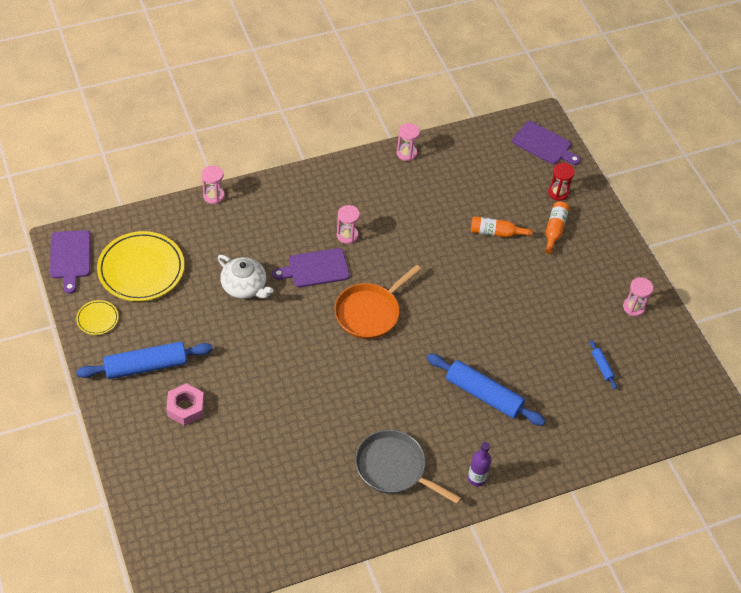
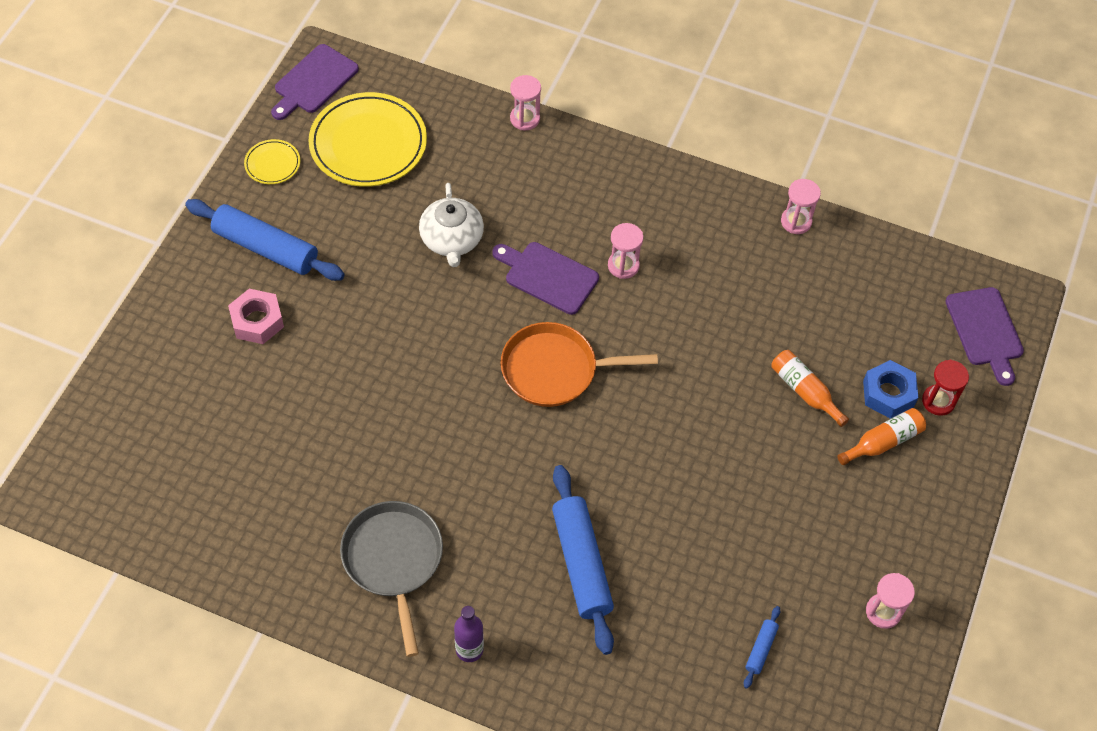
camera: 45 degrees right, 5 degrees up
(533, 206) = (888, 394): none -> blue nut

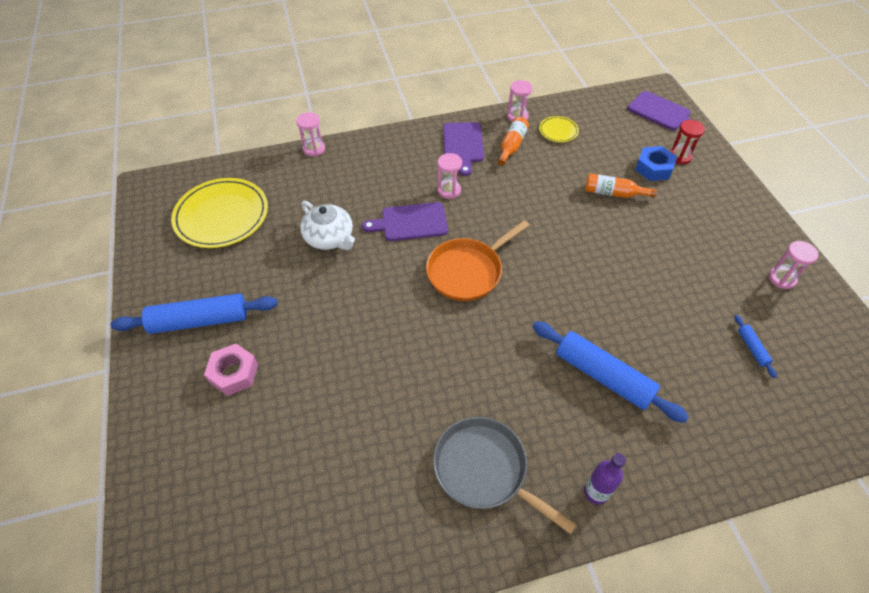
camera: 35 degrees left, 5 degrees down
(272, 164) = (160, 265): yellow plate -> yellow plate (558, 131)
(314, 82) = (151, 202): purple cutting board -> purple cutting board (463, 145)
(883, 442) = (679, 192): orange bottle -> orange bottle (512, 146)

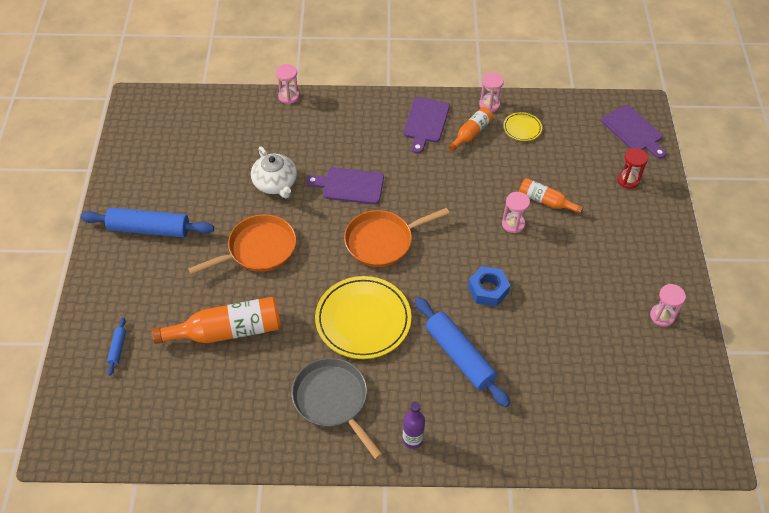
camera: 15 degrees right, 0 degrees up
(222, 216) = (191, 142): yellow plate -> yellow plate (363, 320)
(234, 373) = (164, 278): pink nut -> none
(330, 418) = (227, 331): none -> orange bottle
(335, 312) = (258, 249): none -> orange pan
(449, 190) = (395, 164): pink hourglass -> pink hourglass (513, 224)
(653, 168) = (596, 186): blue nut -> blue nut (488, 290)
(752, 348) = (600, 367): blue rolling pin -> blue rolling pin (117, 348)

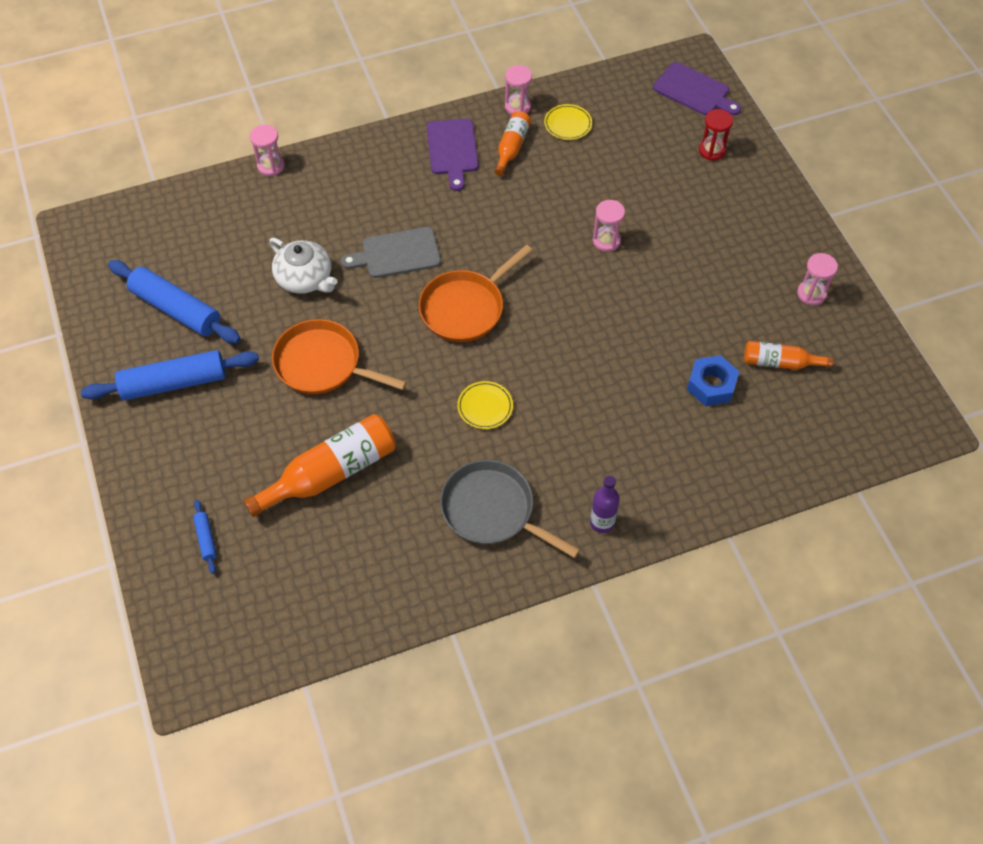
camera: 20 degrees left, 5 degrees up
(258, 249) = (322, 364): orange pan -> orange pan turned 105 degrees counterclockwise
(350, 186) = (397, 254): purple cutting board -> grey cutting board
(363, 320) = (485, 407): yellow plate -> yellow plate, size x0.47
(459, 356) = (612, 411): blue rolling pin -> blue rolling pin (176, 309)
(488, 290) = (611, 326): blue nut -> blue nut (711, 385)
(546, 201) = (631, 203): orange bottle -> orange bottle (780, 362)

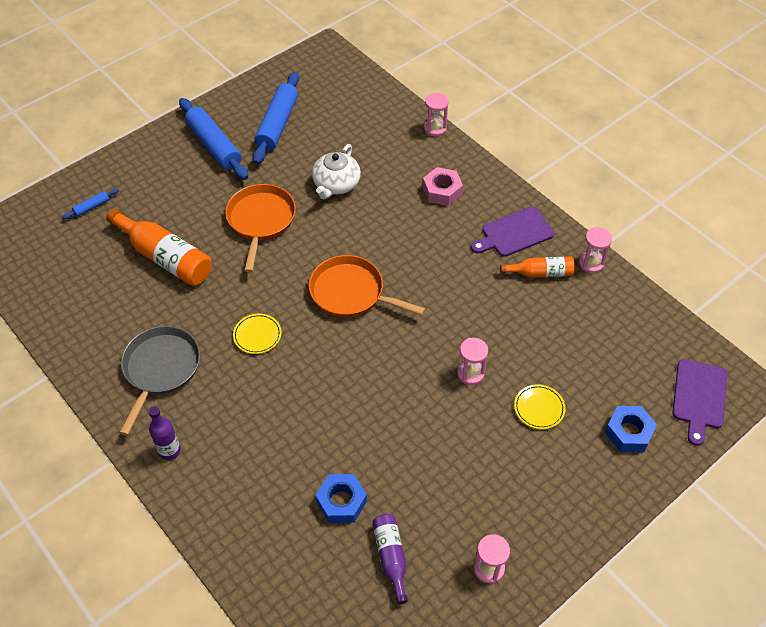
camera: 70 degrees right, 5 degrees down
(365, 189) = (442, 191): none -> pink nut
(397, 254) = (386, 231): grey cutting board -> none
(568, 124) = (592, 306): yellow plate -> yellow plate (539, 408)
(712, 150) = (628, 432): red hourglass -> blue nut
(780, 362) = (391, 557): orange bottle -> purple bottle

